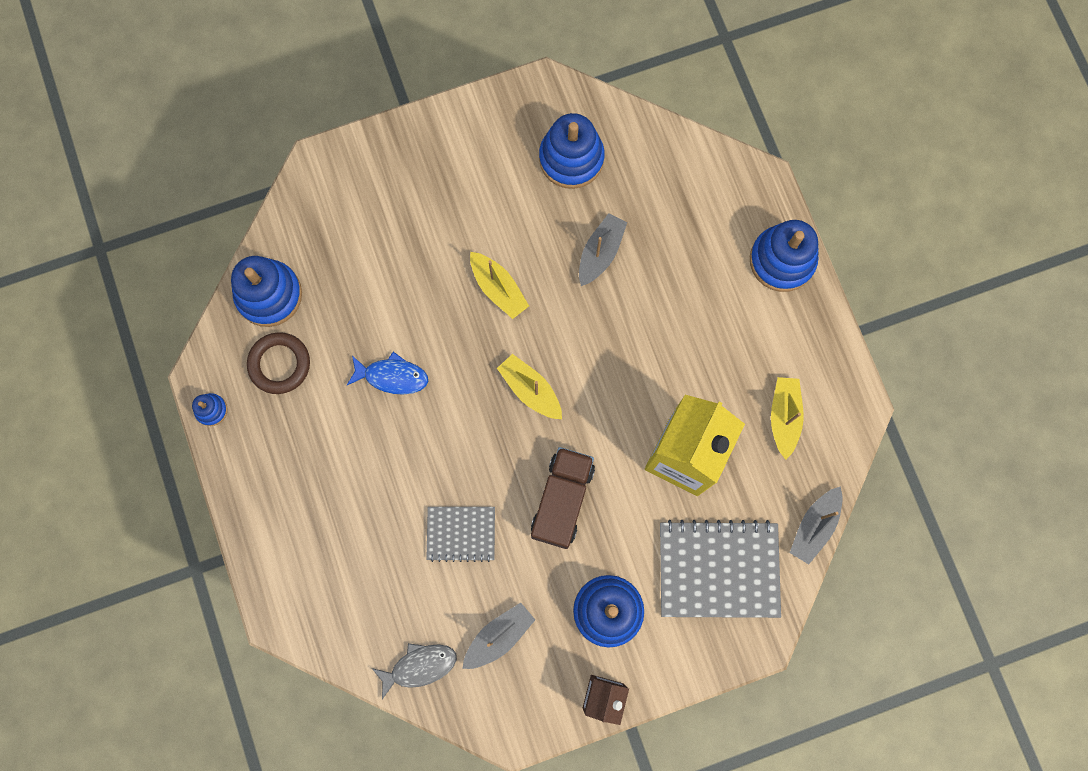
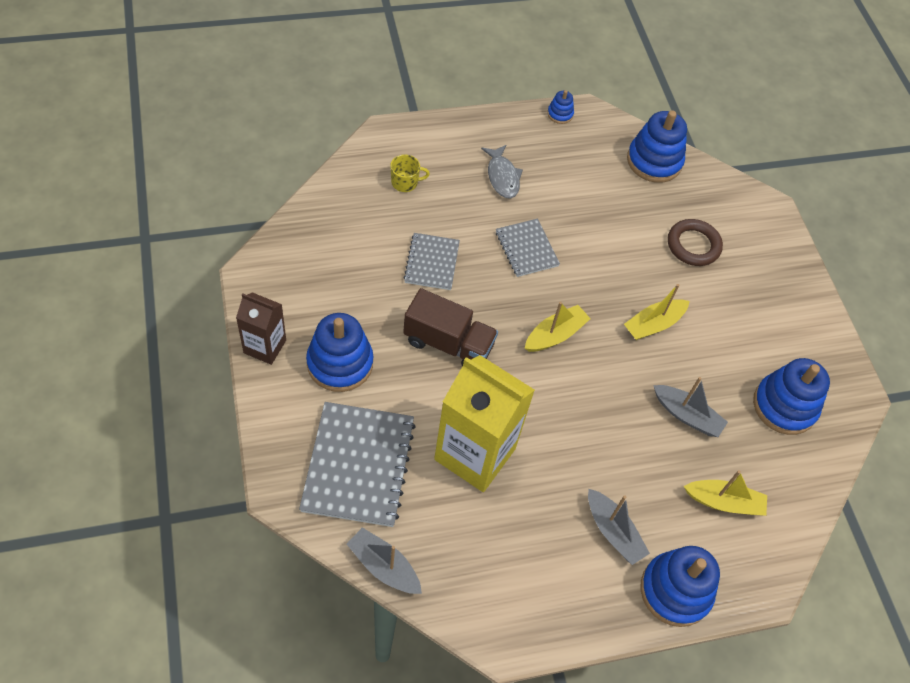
camera: 90 degrees right, 20 degrees down
(279, 364) = (594, 160): brown ring -> brown ring (693, 245)
(351, 582) = (405, 182): none -> yellow mug
(392, 376) = (577, 234): blue fish -> none
(419, 666) = (325, 217): grey fish -> grey fish (502, 177)
(423, 430) = (526, 249): none -> grey notebook
(499, 636) = (337, 276): grey boat -> grey boat (613, 531)
(784, 417) = (503, 558): yellow boat -> yellow boat (724, 502)

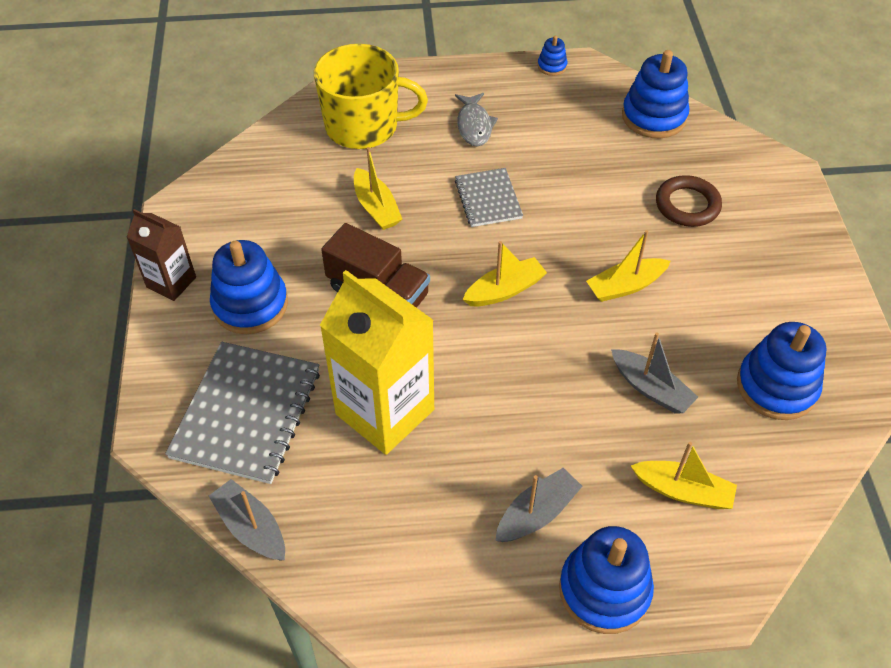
camera: 15 degrees right, 5 degrees down
(405, 182) = (364, 126): yellow mug -> yellow mug, size x2.45
(431, 262) = (376, 207): grey notebook -> yellow boat
(613, 531) = (537, 513): grey boat -> grey boat turned 105 degrees counterclockwise

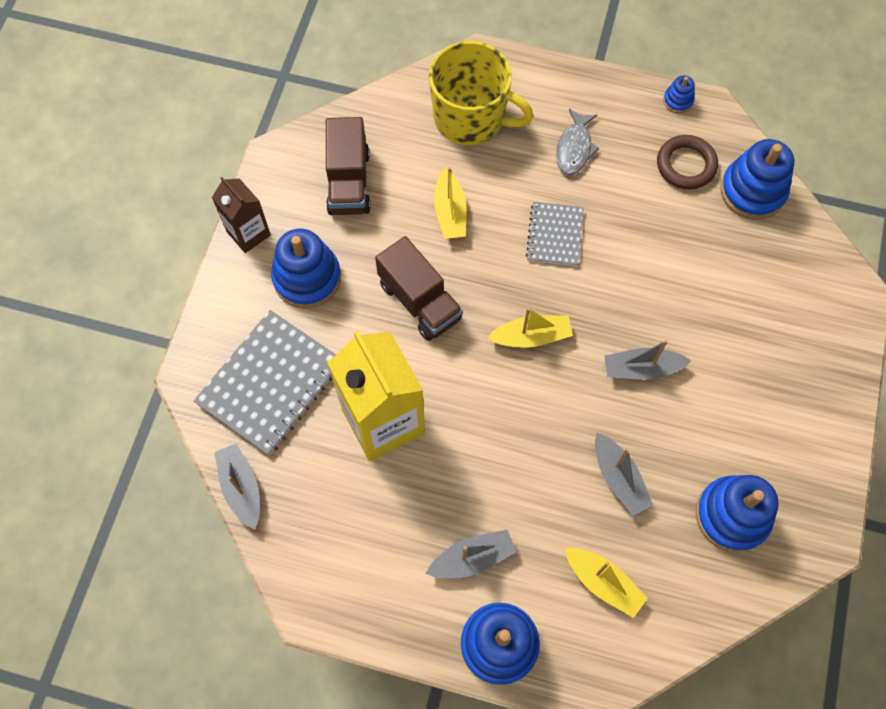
camera: 20 degrees right, 15 degrees up
(262, 210) = (348, 182): none -> brown truck
(625, 286) = (641, 369): yellow boat -> grey boat
(687, 205) = (739, 301): brown ring -> brown ring (686, 165)

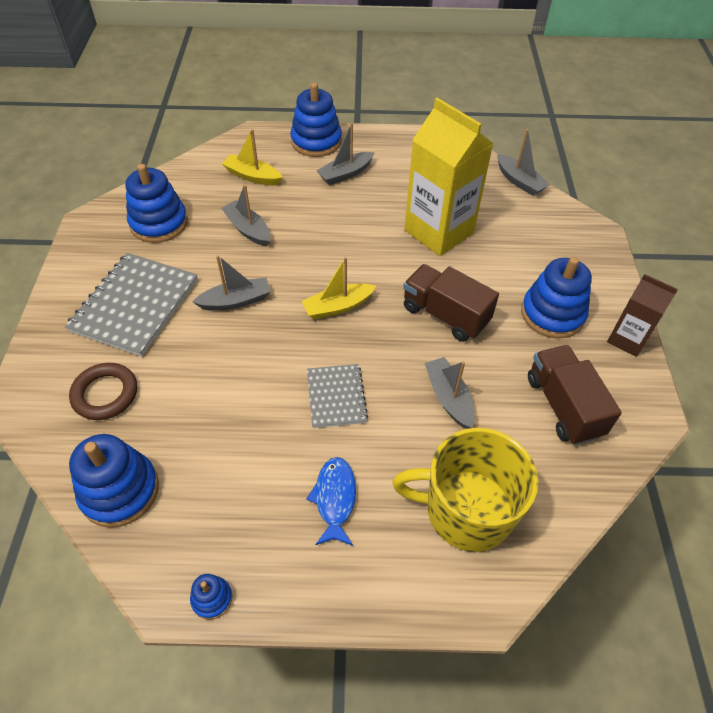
camera: 165 degrees right, 15 degrees down
(270, 383) = (536, 239): grey notebook -> grey notebook (135, 305)
(450, 212) = (448, 397): yellow boat -> grey boat
(574, 148) = (334, 499): grey fish -> blue fish
(686, 165) = (199, 507): brown ring -> brown ring (105, 394)

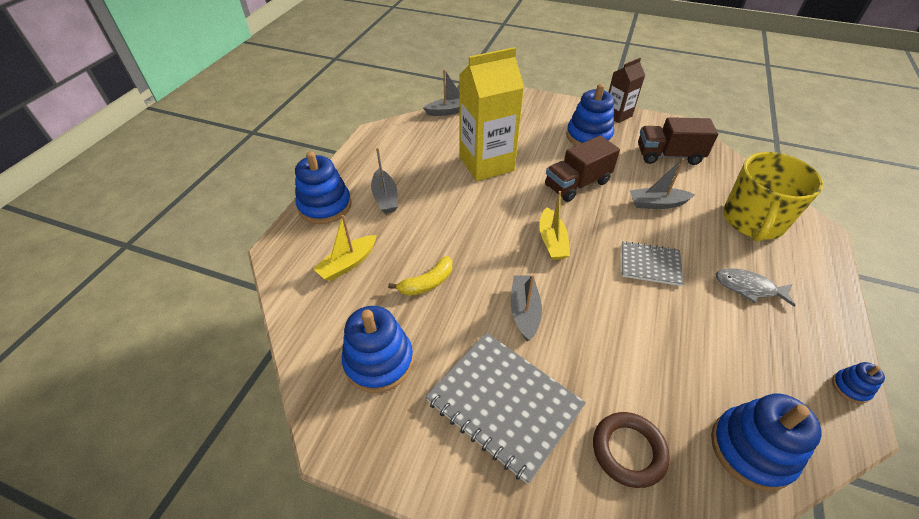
camera: 70 degrees left, 5 degrees down
(248, 229) = (427, 283): grey boat -> yellow banana
(334, 499) = (748, 288): blue fish -> grey fish

